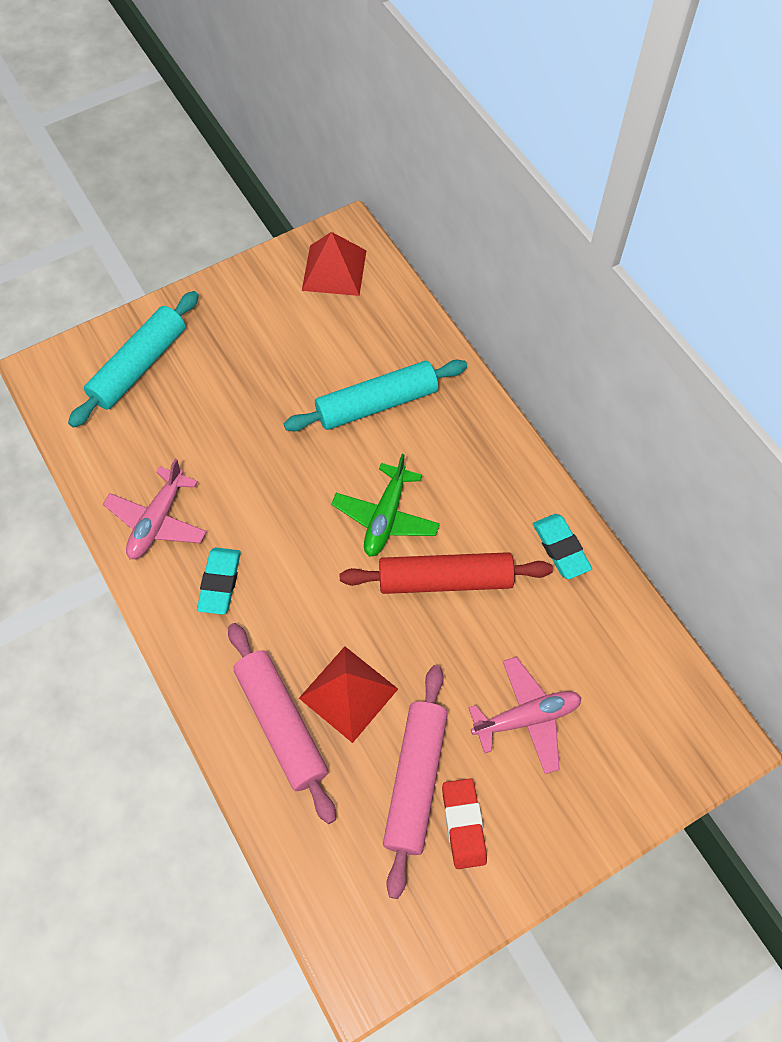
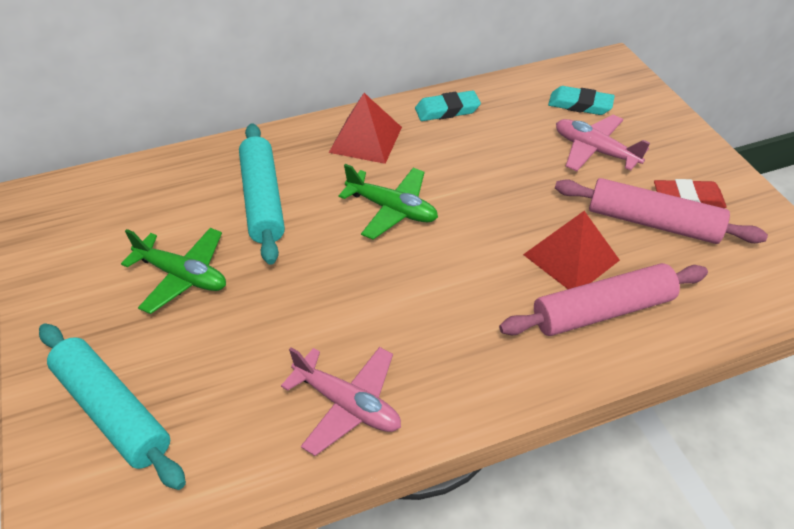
camera: 80 degrees left, 15 degrees down
(220, 583) = (439, 348): turquoise eraser -> turquoise eraser (580, 105)
(273, 369) = (182, 276): none -> green plane
(334, 270) = (79, 212): red pyramid -> red pyramid (366, 139)
(445, 580) = (464, 179): red rolling pin -> none
(526, 718) = (595, 151): pink plane -> pink plane turned 45 degrees counterclockwise

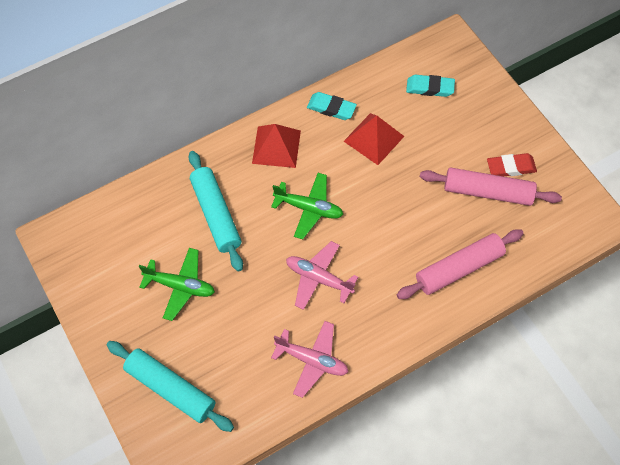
camera: 10 degrees left, 15 degrees up
(447, 110) = (331, 108): turquoise eraser -> turquoise eraser turned 45 degrees clockwise
(571, 257) = (435, 229): red pyramid -> red pyramid (373, 138)
(595, 151) = (444, 132): pink plane -> pink plane (319, 278)

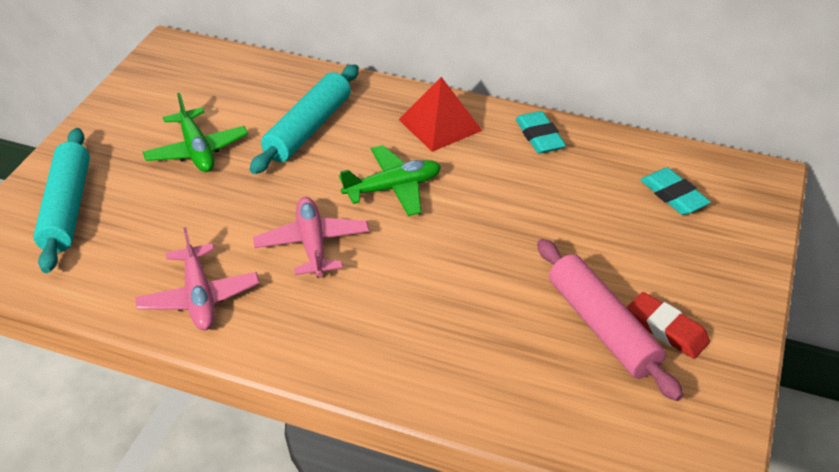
camera: 50 degrees right, 20 degrees down
(309, 208) = (393, 188): green plane -> green plane turned 90 degrees counterclockwise
(373, 138) = (545, 188): red pyramid -> none
(459, 268) = (460, 361): pink rolling pin -> none

